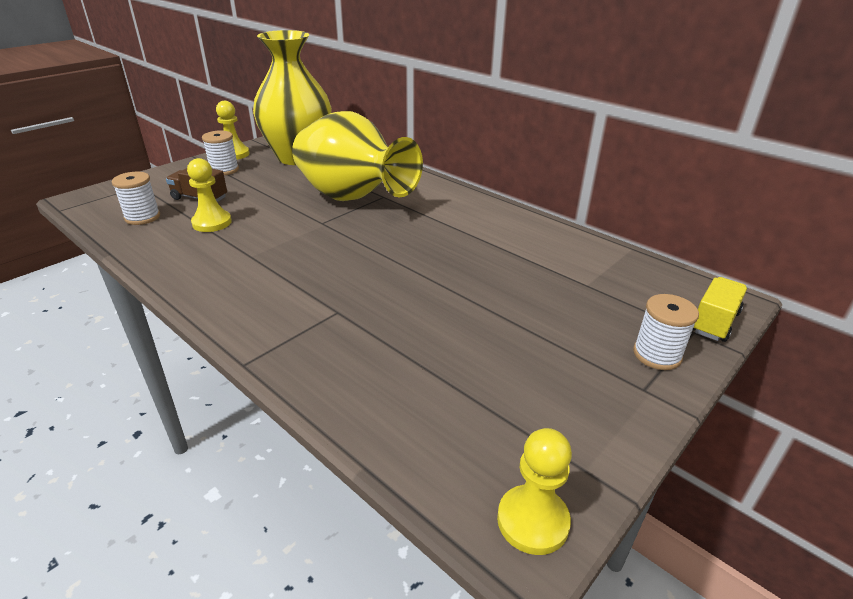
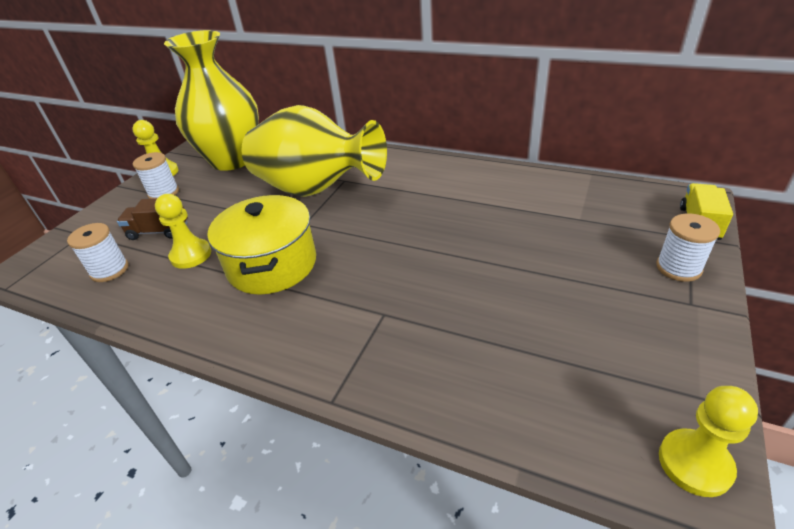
camera: 15 degrees left, 5 degrees up
(271, 247) = (272, 265): none -> yellow pot

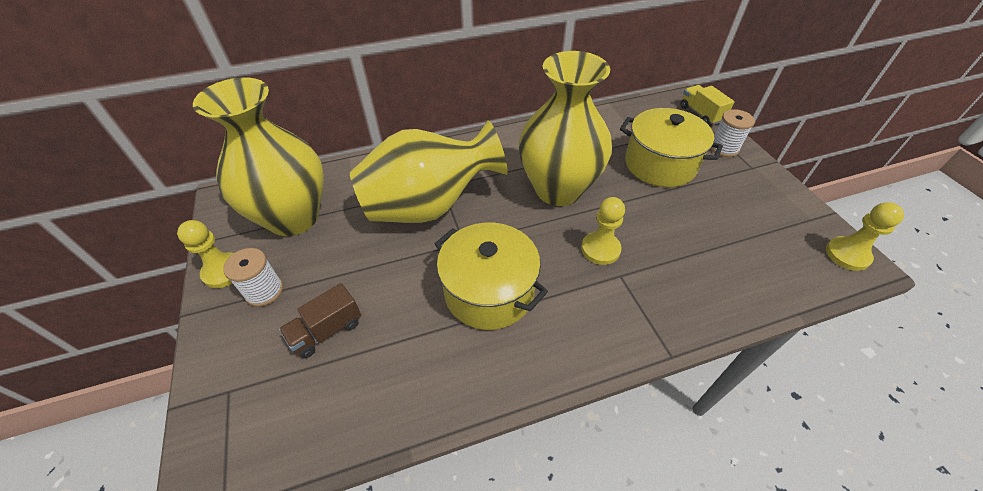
camera: 45 degrees left, 10 degrees up
(109, 270) = (333, 400): white spool -> none
(191, 255) = (400, 330): yellow pawn -> yellow pawn (600, 249)
(430, 222) = (558, 189): none -> yellow vase
(567, 248) = (660, 164): none -> yellow pot

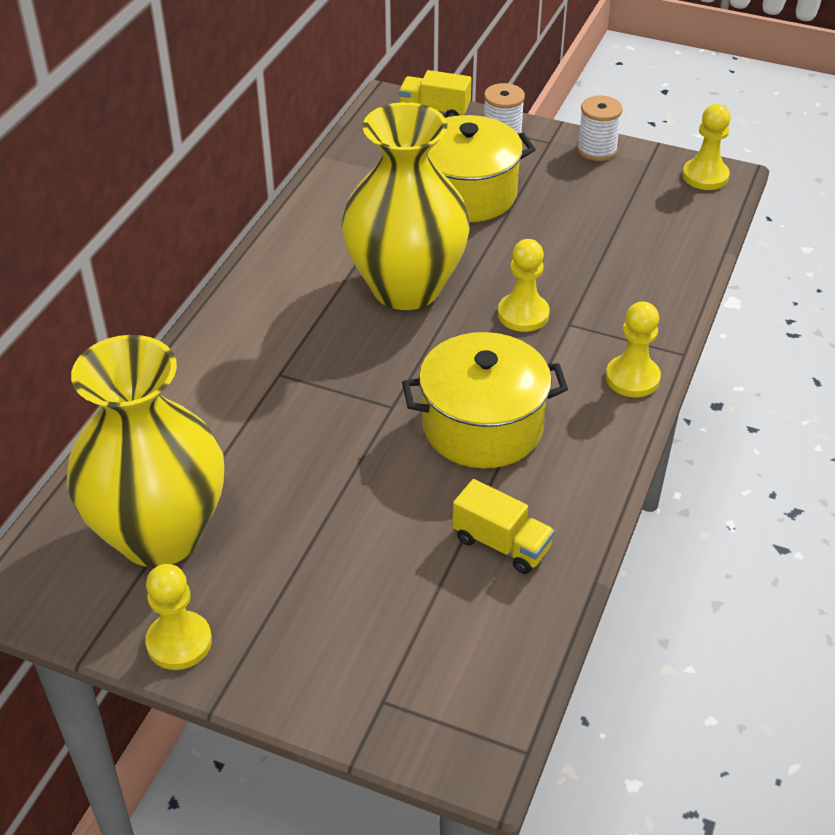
camera: 50 degrees left, 5 degrees down
(264, 291) = (262, 614): white spool -> white spool (597, 150)
(327, 330) = (389, 581): brown truck -> none
(400, 367) = (501, 544): none -> yellow truck
(429, 207) = (300, 403): yellow vase -> none
(614, 341) = (632, 378): none -> yellow pawn

